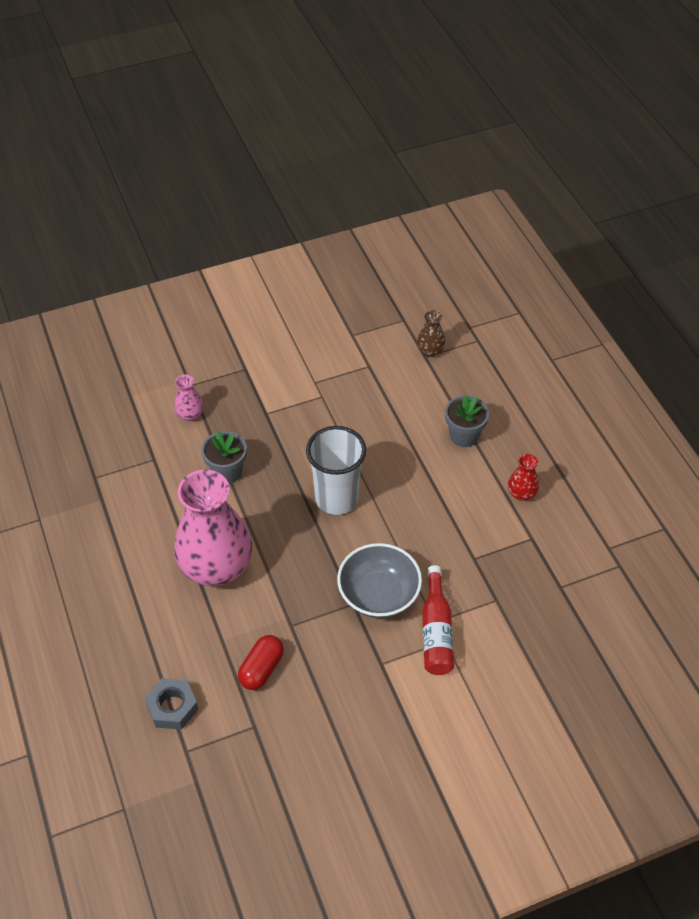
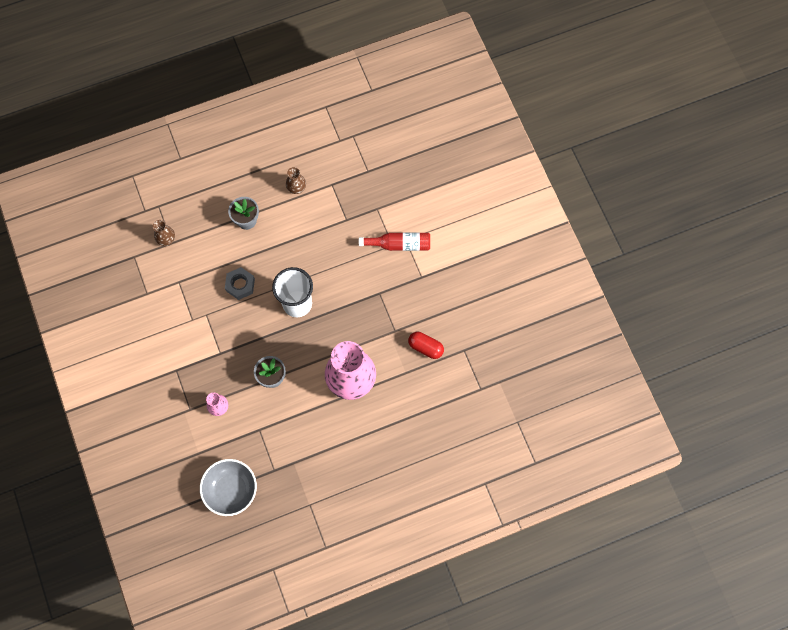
camera: 90 degrees left, 20 degrees up
(172, 707) = (452, 399): grey nut -> grey nut (240, 285)
(379, 594) = (373, 278): grey bowl -> grey bowl (231, 490)
(521, 493) = (296, 187): red vase -> brown vase

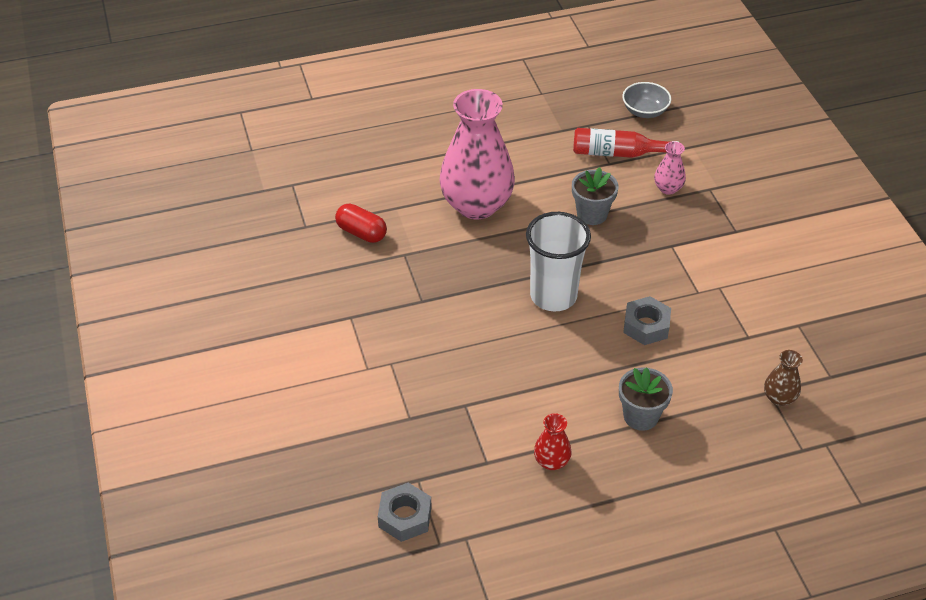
camera: 175 degrees left, 25 degrees down
(231, 490) = (645, 111): grey bowl -> grey bowl, size x0.65
(296, 187) = (551, 461): brown vase -> red vase
(372, 149) = (405, 517): none -> grey nut
(399, 244) = (379, 363): red bottle -> red bottle (617, 153)

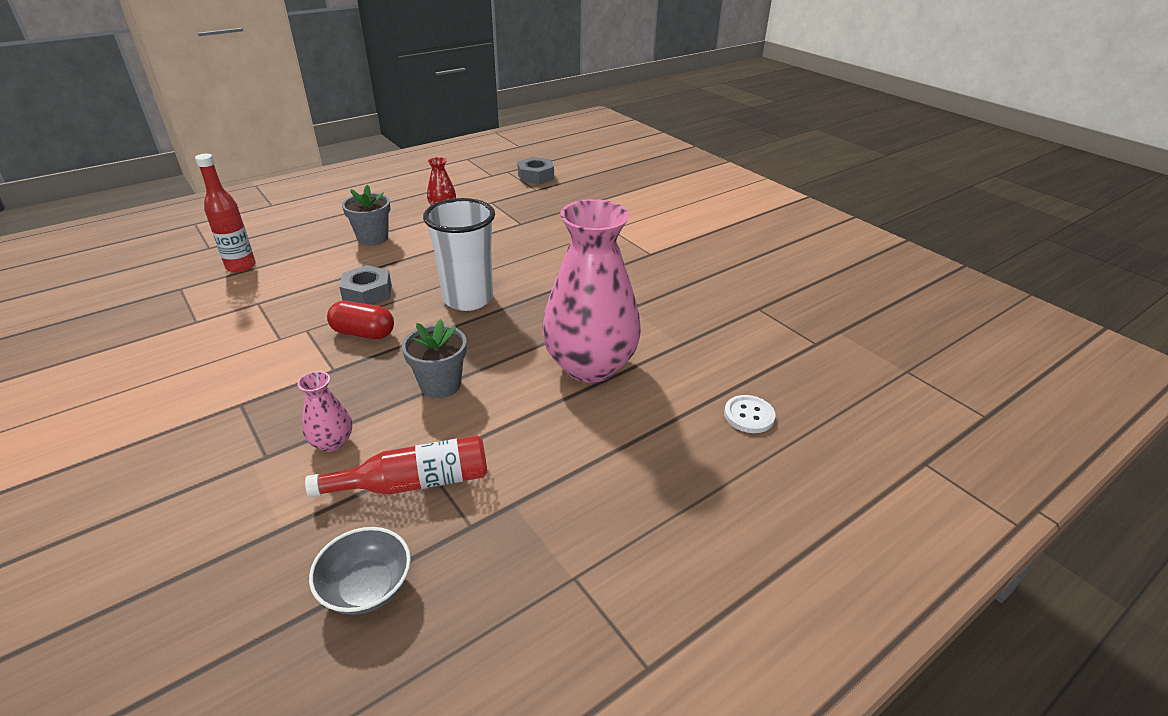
camera: 160 degrees right, 10 degrees down
(361, 233) = (697, 314): red capsule -> red capsule (363, 333)
(391, 146) = (749, 415): none -> white button
(779, 398) = (241, 266): brown vase -> red bottle

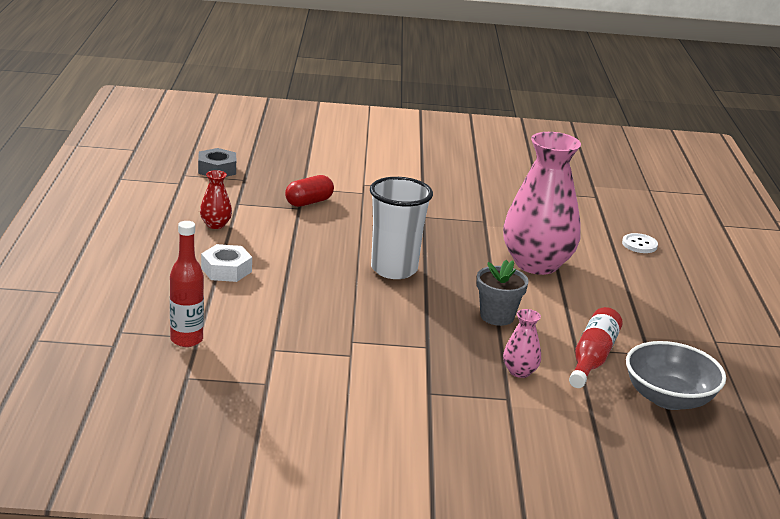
camera: 55 degrees left, 10 degrees down
(363, 333) = (389, 321): red capsule -> red capsule (309, 202)
(367, 293) = (326, 301): grey nut -> none
(367, 587) = (668, 398): grey bowl -> grey bowl, size x1.53
(373, 238) = (226, 270): grey flower pot -> white nut

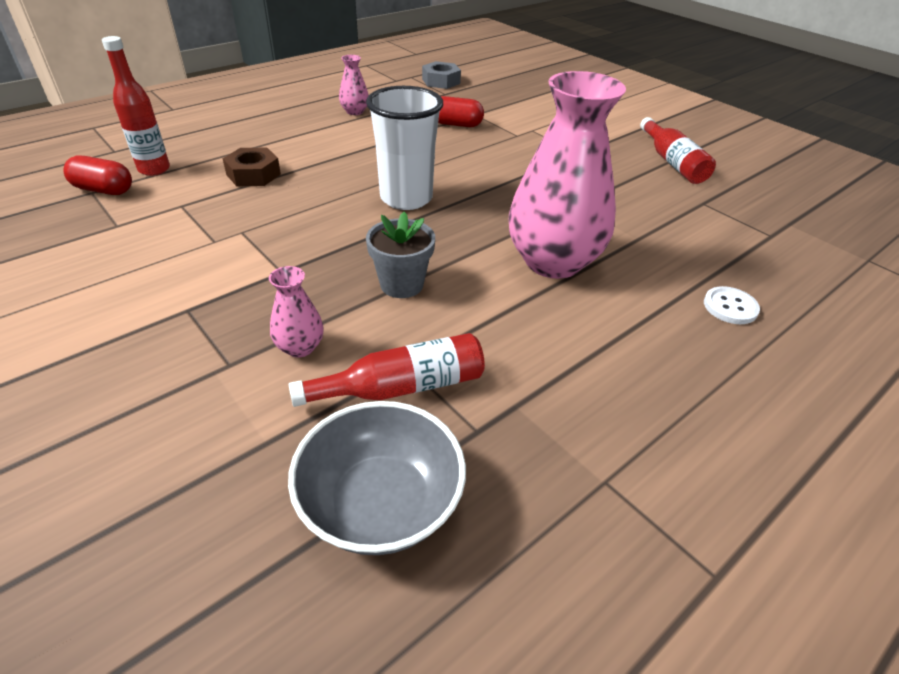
camera: 50 degrees right, 15 degrees up
(191, 371) = (104, 190): none -> red capsule
(215, 225) = (355, 111): red vase -> pink vase
(226, 270) = (289, 140): white nut -> none
(266, 305) = (253, 174): none -> brown nut
(481, 171) = (672, 162): none -> red bottle

